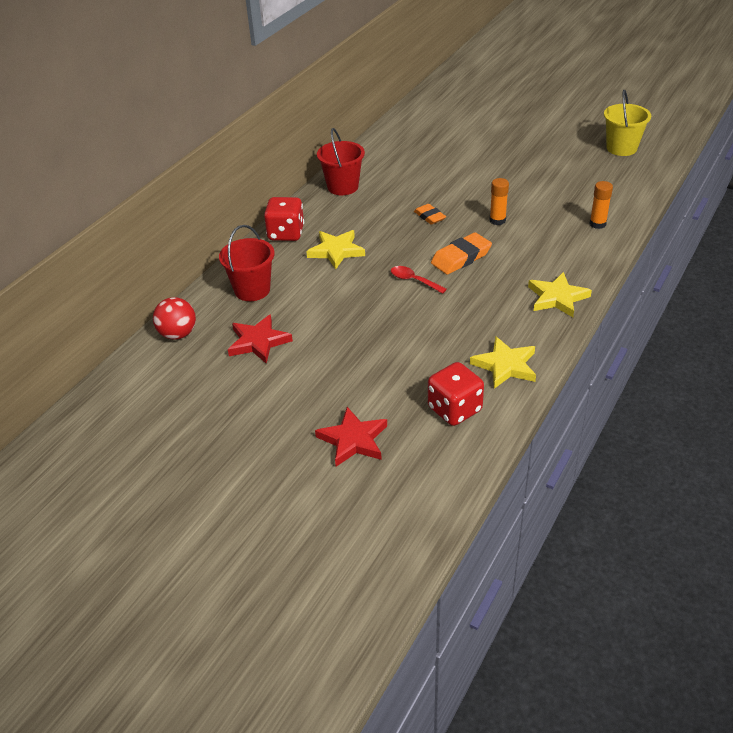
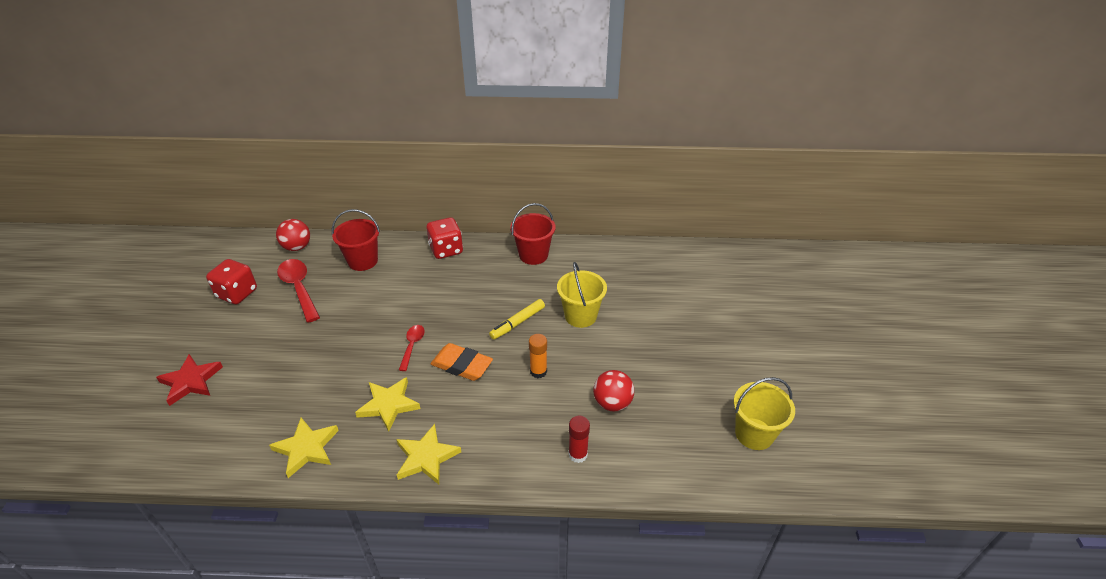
camera: 60 degrees right, 0 degrees up
(258, 342) = (299, 288): red star -> red spoon
(336, 251) = (435, 285): yellow star -> yellow star (389, 405)
(429, 217) = (517, 323): orange eraser -> yellow marker
(446, 184) = (580, 316): none -> yellow bucket
(454, 409) = (238, 431): red dice -> red dice (237, 293)
(556, 195) = (612, 403): none -> red ball
(597, 224) = (578, 454): orange glue stick -> red glue stick

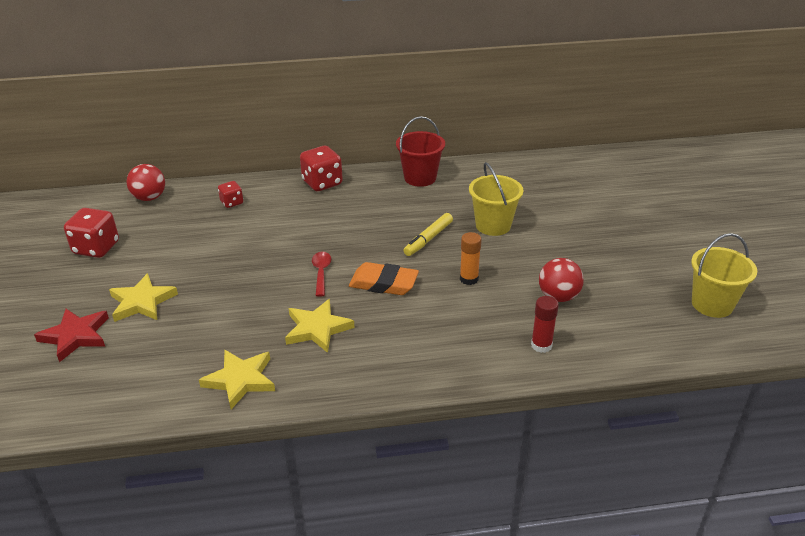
camera: 10 degrees left, 5 degrees down
(299, 288) = (168, 235): red spoon -> none
(363, 261) = (232, 202): red bucket -> red dice
(426, 457) = (379, 370): yellow star -> yellow star (142, 302)

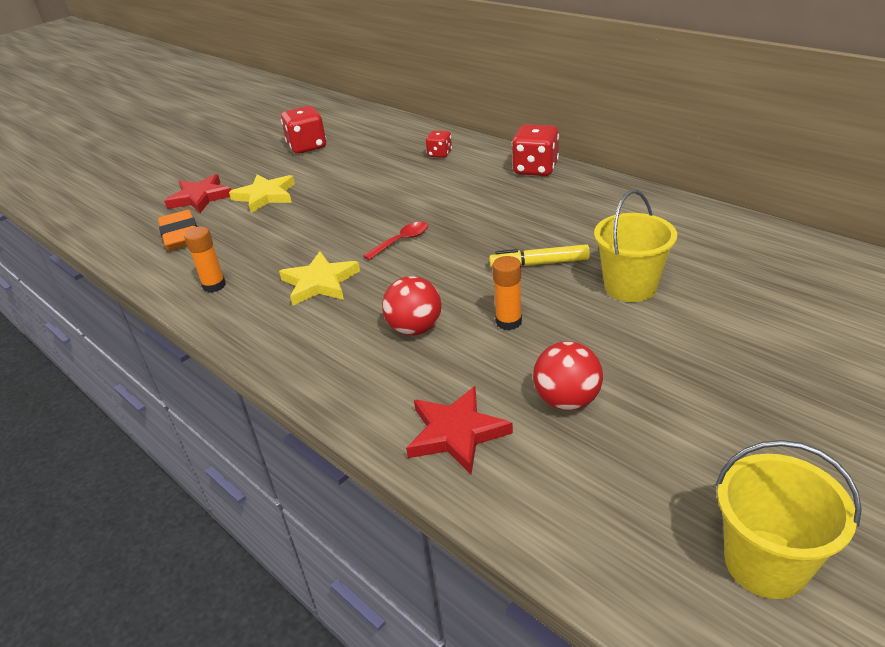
camera: 55 degrees right, 0 degrees up
(149, 198) = (395, 127): red ball -> red ball (415, 329)
(240, 380) = (214, 285): yellow star -> orange glue stick
(383, 283) = (430, 279): orange eraser -> orange eraser (181, 235)
(420, 178) = (636, 204): red bucket -> none
(541, 345) = (456, 433): red glue stick -> red star

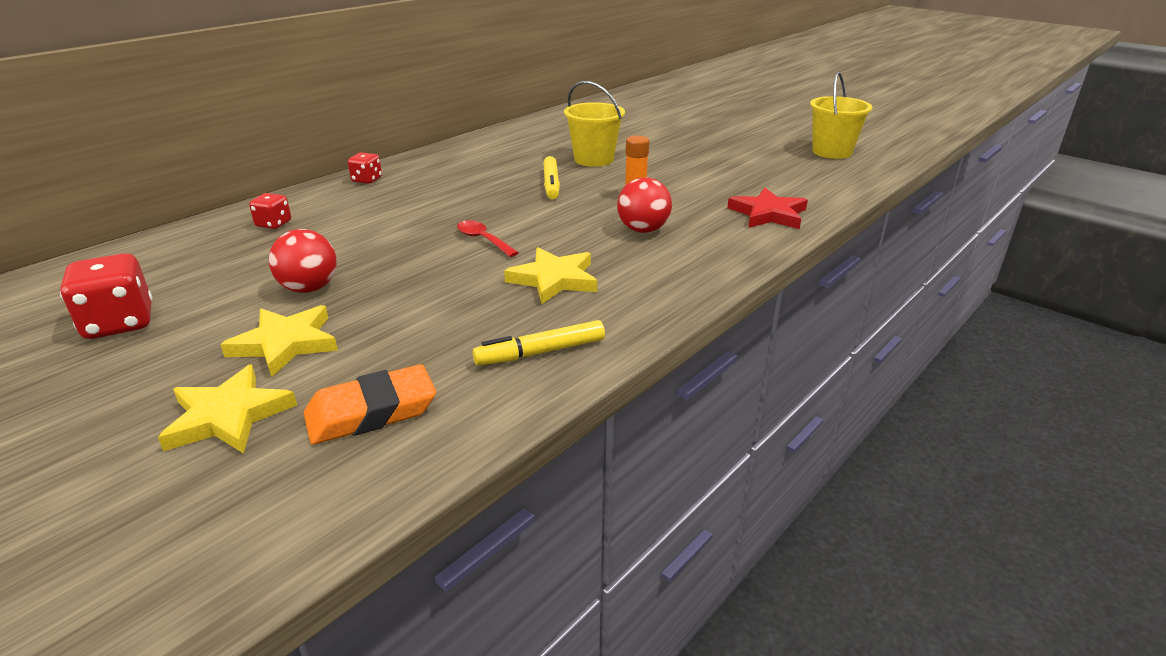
camera: 95 degrees left, 5 degrees down
(200, 197) = (228, 416): red star -> yellow star
(214, 285) = (540, 352): orange glue stick -> yellow marker
(535, 169) = (367, 180): red dice -> red dice, size x0.57
(567, 400) = (725, 182): red ball -> red ball (309, 288)

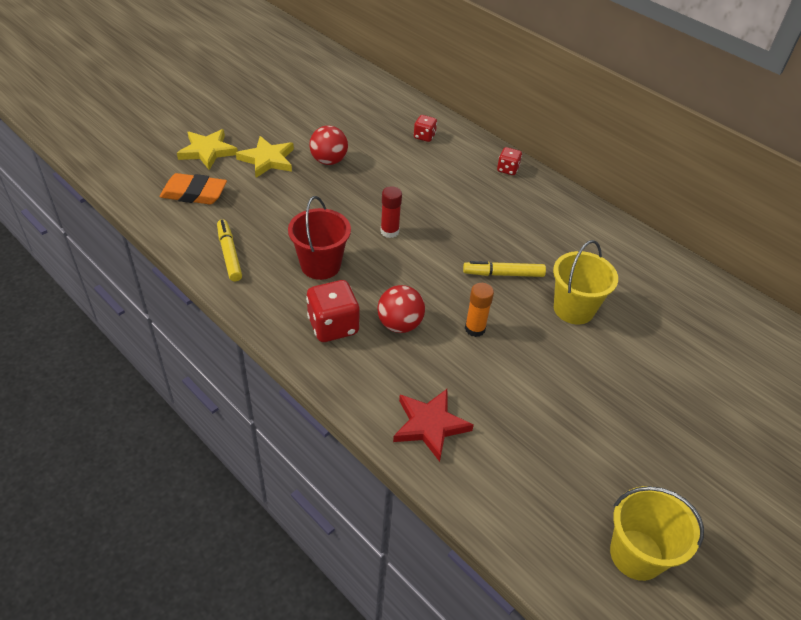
camera: 90 degrees right, 15 degrees up
(119, 323) = (303, 106): red dice -> red dice (333, 326)
(371, 412) = (194, 193): orange eraser -> orange eraser turned 60 degrees counterclockwise
(483, 240) = (389, 231): red spoon -> red glue stick
(554, 279) = (320, 265): yellow star -> red bucket

